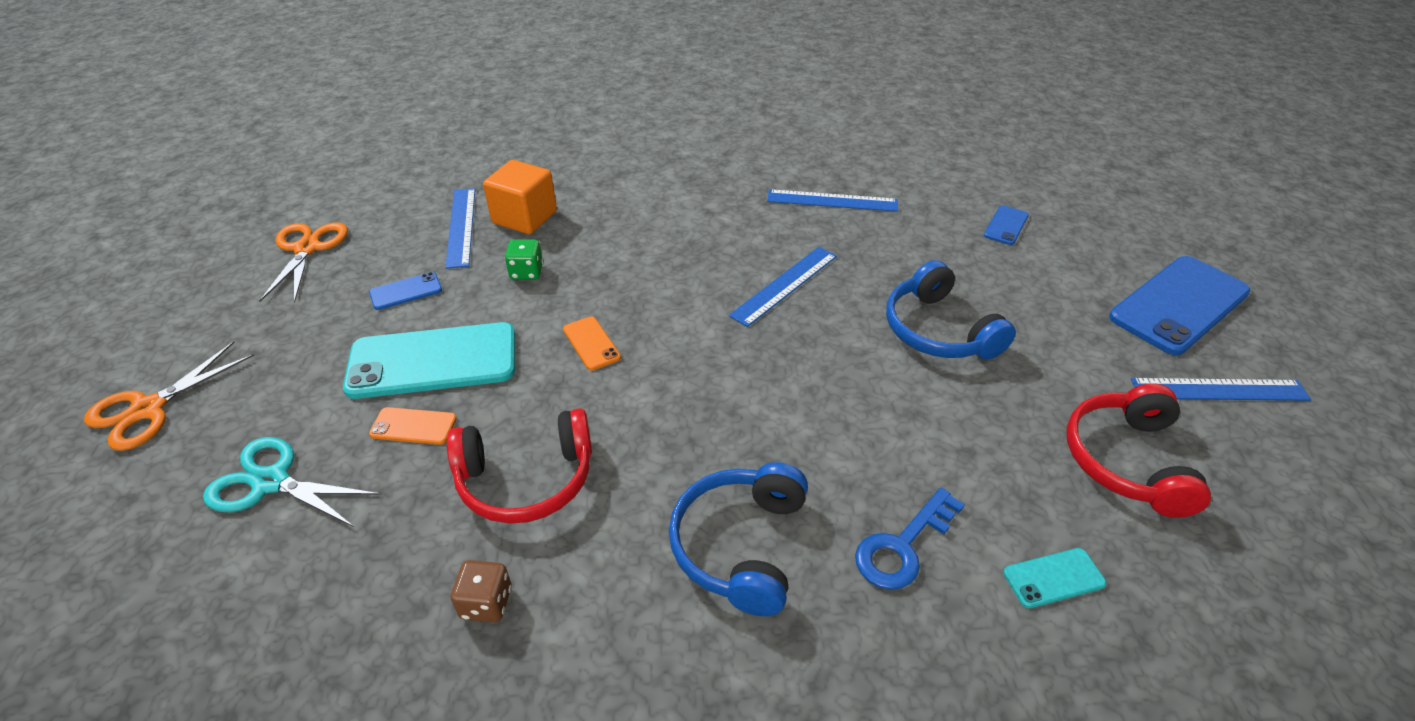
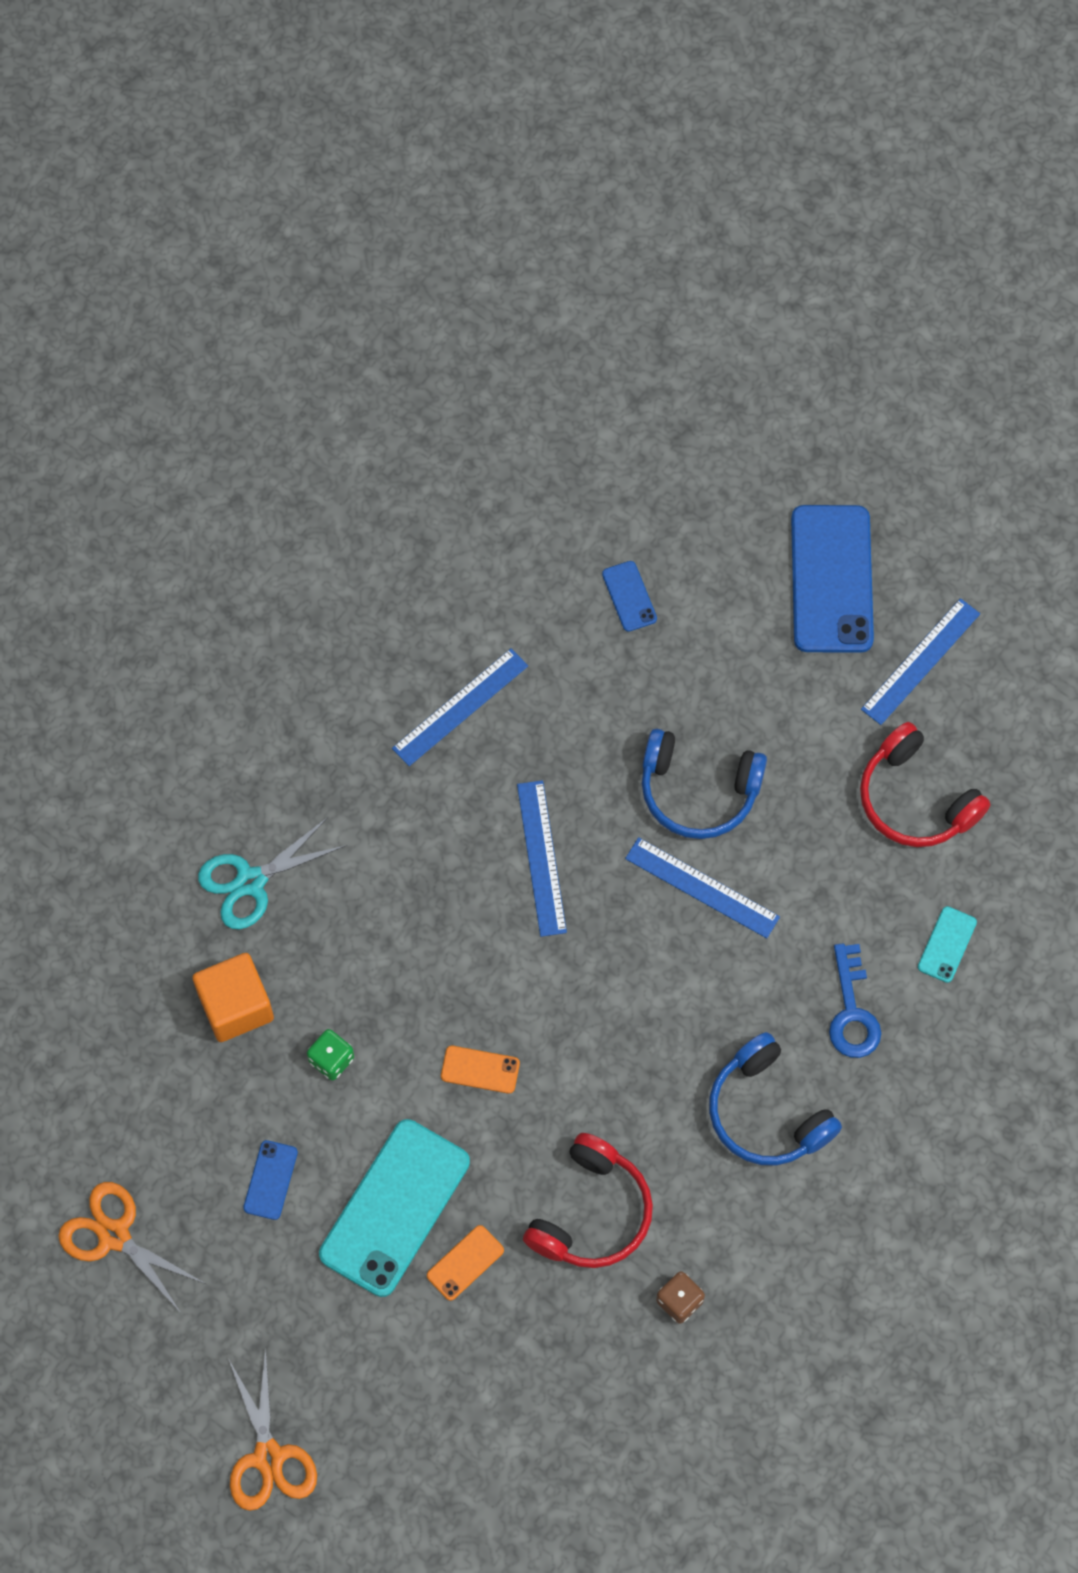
camera: 50 degrees left, 25 degrees up
(271, 482) = (442, 1393): turquoise scissors -> turquoise scissors (251, 881)
(461, 226) = (200, 1073): blue ruler -> blue ruler (702, 887)

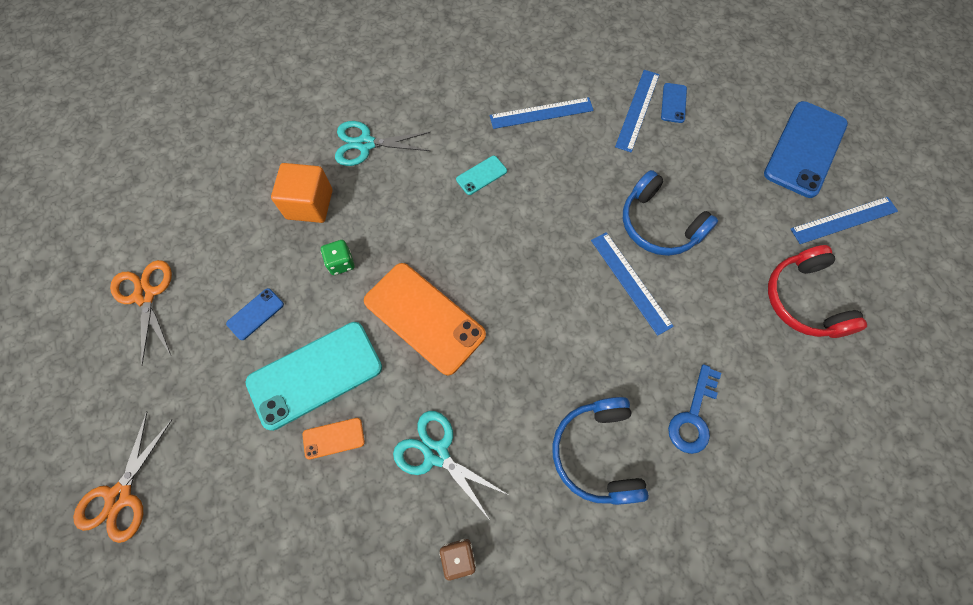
camera: 30 degrees right, 0 degrees up
(480, 1069) = (424, 318): orange phone -> orange phone, size x2.22
(542, 858) = (539, 214): blue ruler -> blue ruler (637, 110)
(591, 1212) = (436, 453): red headphones -> turquoise scissors
(947, 944) = (784, 407): turquoise phone -> turquoise phone (481, 175)

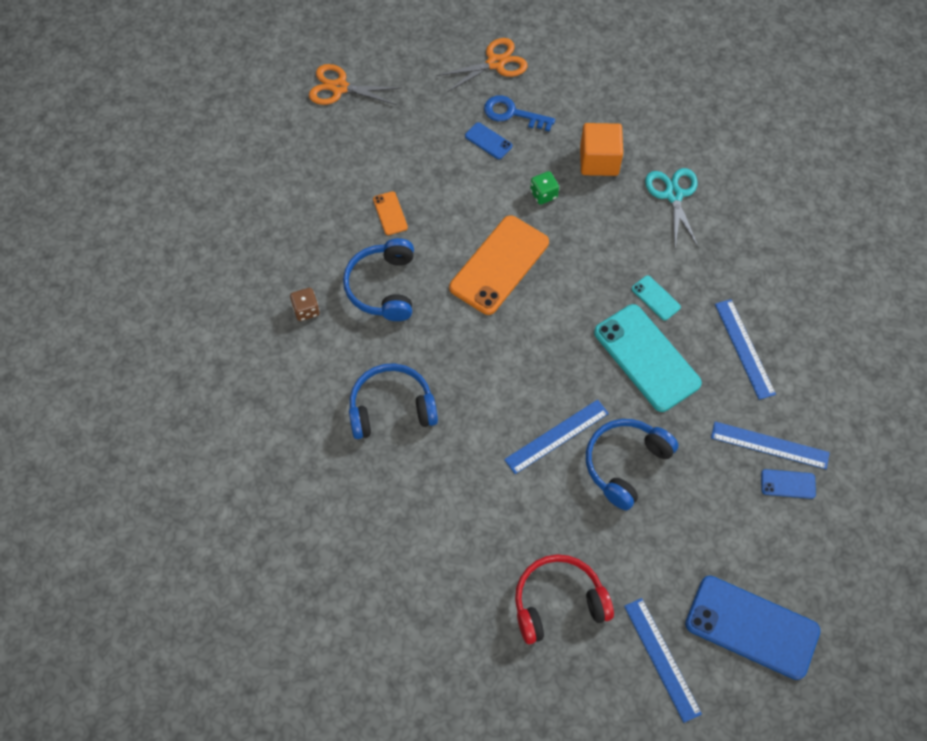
camera: 85 degrees right, 5 degrees down
(315, 375) = (440, 192): turquoise phone -> turquoise phone (646, 358)
(436, 453) = (383, 287): turquoise scissors -> blue headphones
(693, 416) = (429, 488): blue key -> blue key (512, 113)

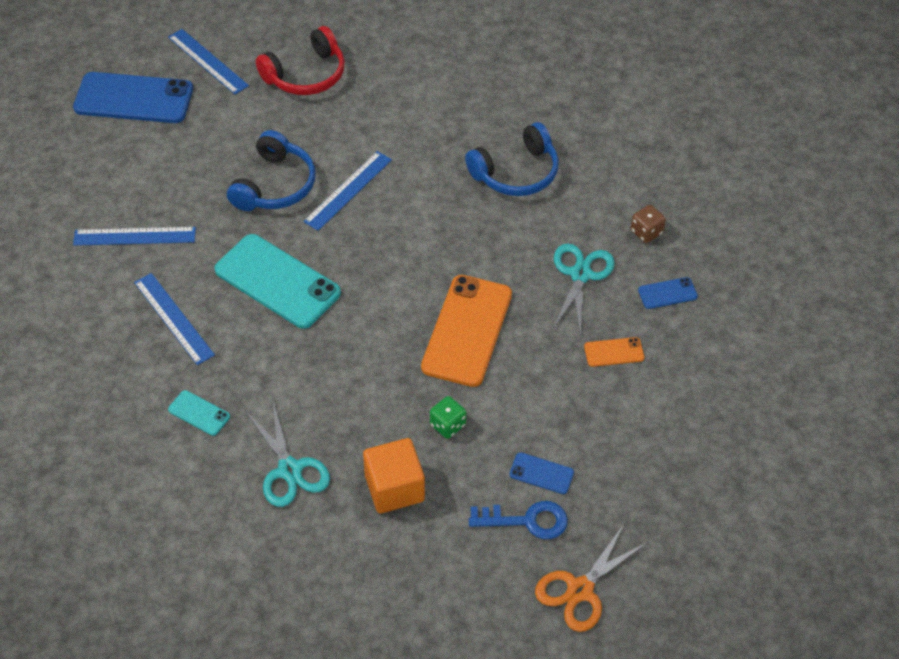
camera: 160 degrees right, 10 degrees down
(339, 87) = (761, 490): orange scissors -> none
(383, 287) = (580, 275): blue headphones -> turquoise scissors
(390, 213) = (614, 352): orange phone -> orange phone turned 60 degrees counterclockwise
(655, 298) = (282, 343): turquoise phone -> turquoise phone (199, 413)
(788, 484) = (112, 209): blue phone -> blue phone (667, 293)

